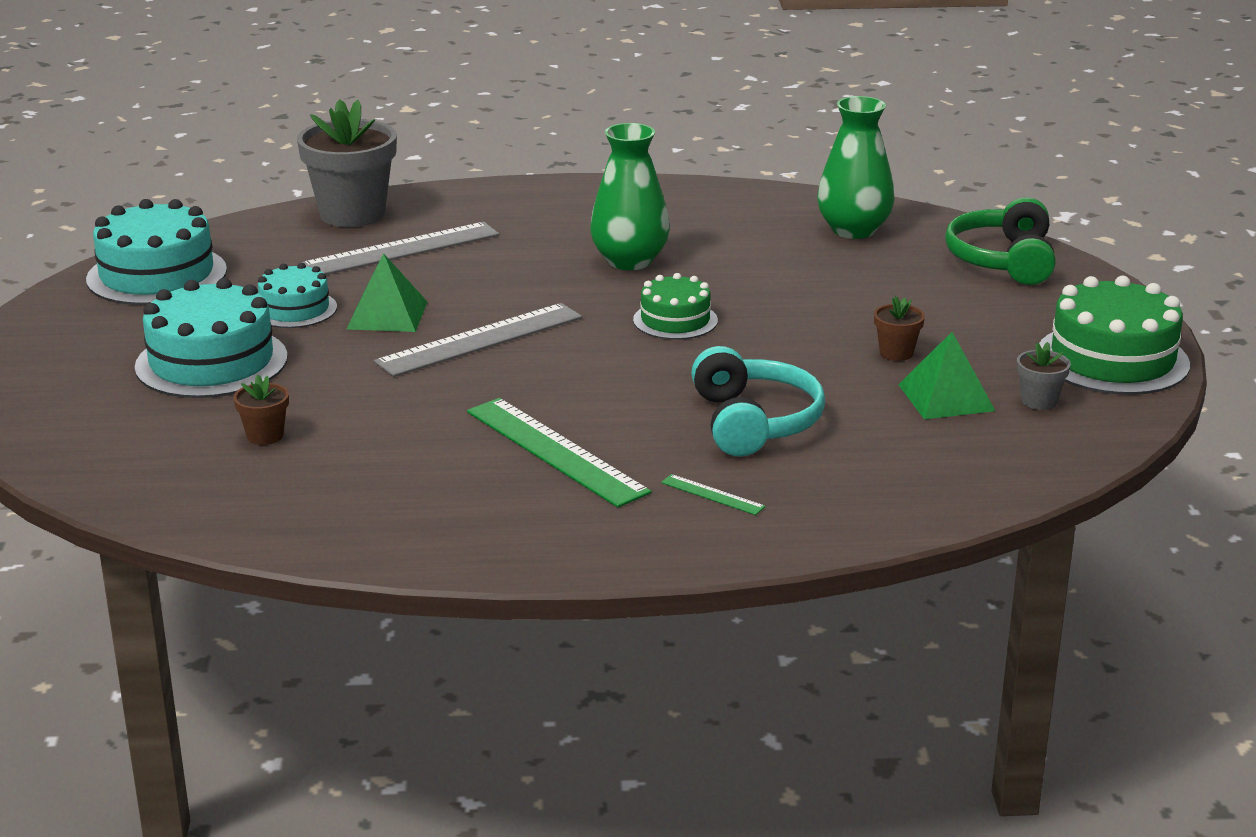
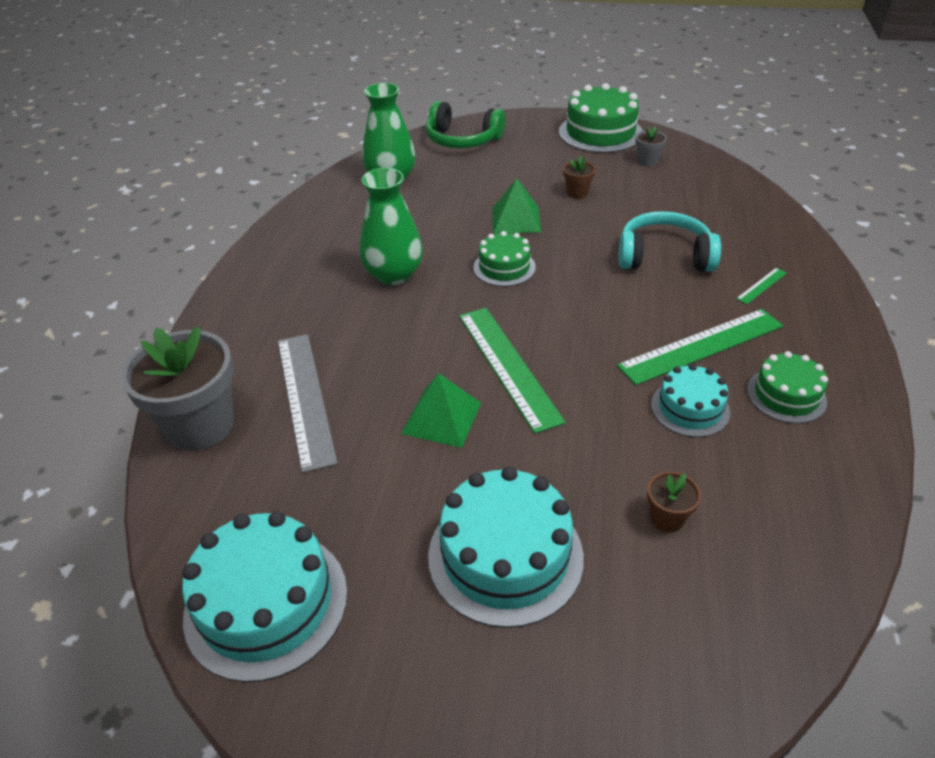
camera: 75 degrees left, 15 degrees up
(295, 309) = (405, 482): turquoise cake -> turquoise cake (690, 408)
(474, 506) = (786, 395): none -> green cake
(480, 340) = (508, 366): grey ruler -> green ruler
(946, 397) = (638, 187): green pyramid -> green pyramid (516, 219)

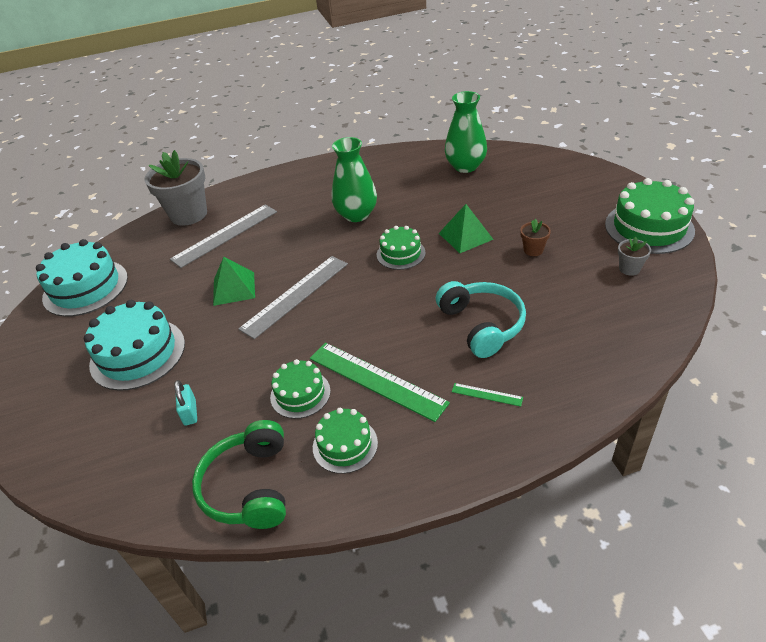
camera: 65 degrees right, 0 degrees up
(462, 140) = (552, 170): green headphones -> green headphones (249, 486)
(508, 366) = (295, 295): green ruler -> grey ruler
(667, 518) = (190, 412): brown flower pot -> turquoise padlock
(690, 408) = (300, 394): turquoise cake -> green cake

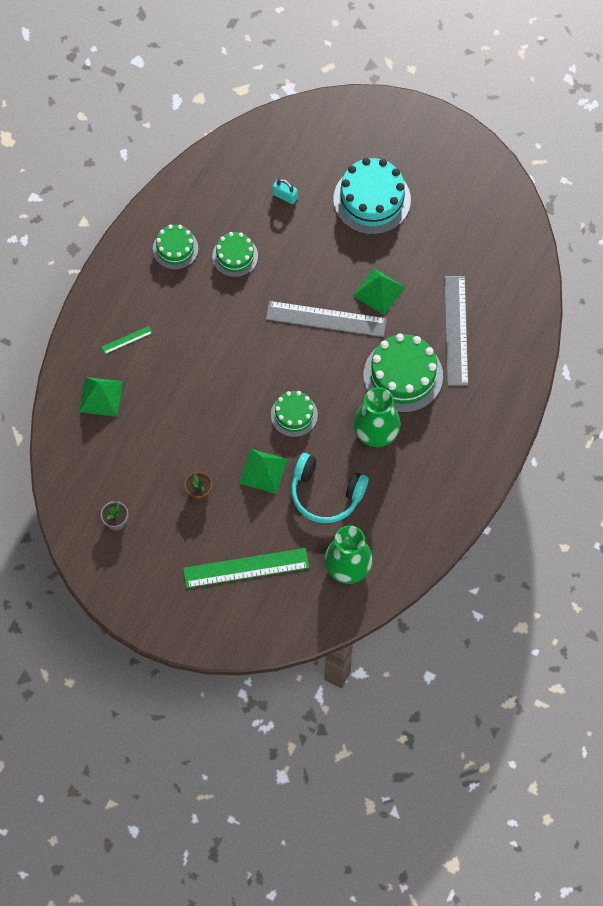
camera: 130 degrees right, 25 degrees up
(85, 287) = (490, 208): turquoise cake -> none
(189, 214) = (520, 327): grey flower pot -> none
(249, 486) = (200, 190): green headphones -> none
(295, 295) = (326, 319): grey ruler -> grey ruler turned 75 degrees counterclockwise
(376, 380) = (200, 299): green ruler -> green ruler (246, 567)
(482, 325) = (174, 391): turquoise headphones -> turquoise headphones (325, 494)
(562, 364) = (101, 396): none -> green pyramid
(649, 227) = (132, 585): green cake -> green cake (403, 375)

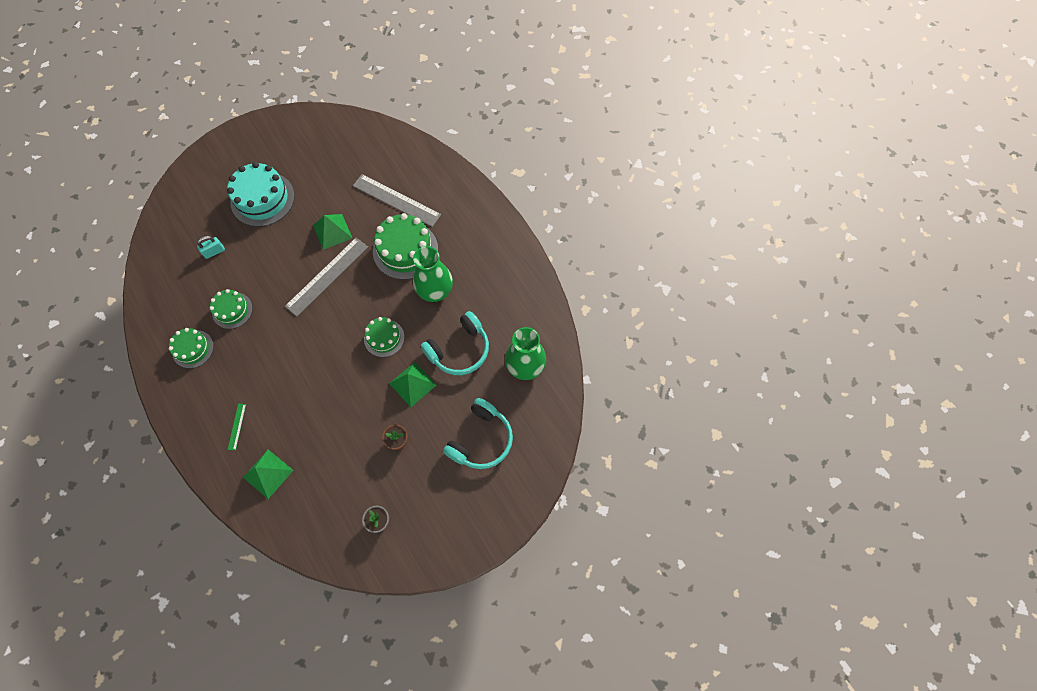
camera: 60 degrees left, 0 degrees up
(246, 567) = (481, 440): green ruler -> turquoise headphones

